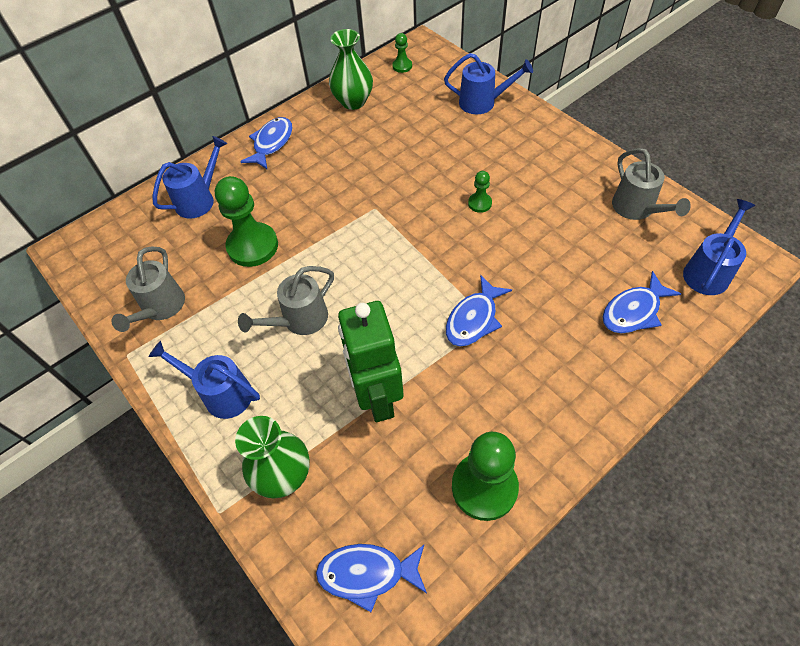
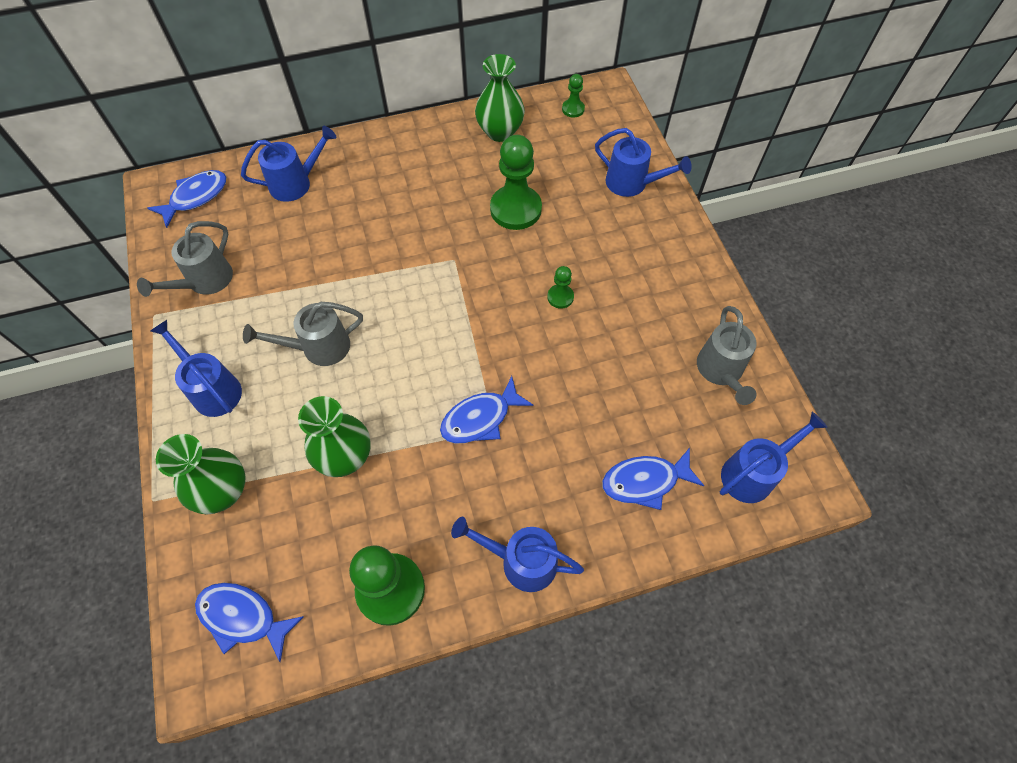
camera: 20 degrees right, 5 degrees up
(253, 246) = (318, 253): green pawn -> green pawn (515, 209)
(271, 143) = (394, 149): blue fish -> blue fish (195, 197)
(377, 398) = (345, 457): green robot -> green vase
(577, 414) = (520, 561): none -> blue watering can

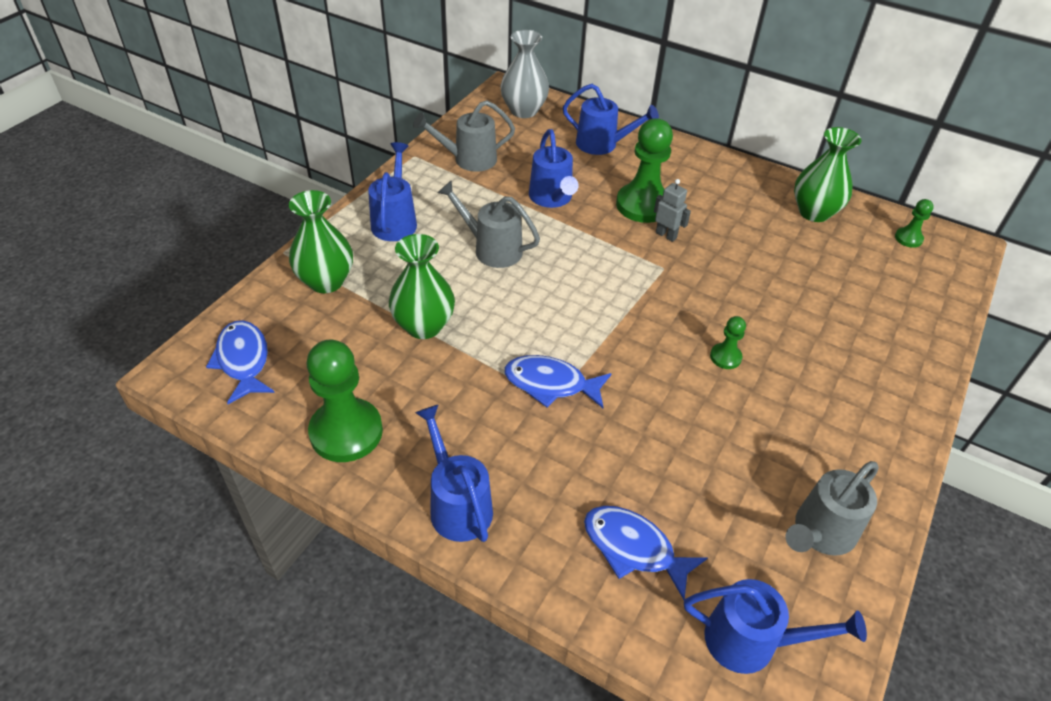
camera: 45 degrees right, 15 degrees down
(195, 197) = (523, 111): blue fish -> grey vase
(427, 230) = (666, 235): none -> grey robot
(515, 209) = (761, 271): green pawn -> green pawn (643, 205)
(632, 184) = (904, 327): blue watering can -> blue watering can (552, 199)

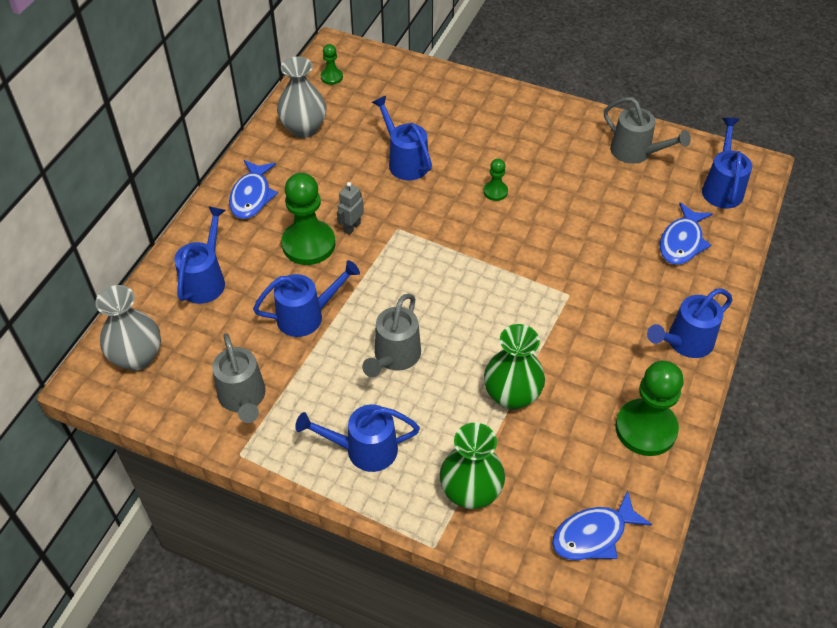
camera: 95 degrees left, 5 degrees up
(551, 384) = (554, 297): blue fish -> blue fish (252, 196)
(771, 284) = (404, 161): none -> blue watering can
(814, 212) = (304, 128): green vase -> grey vase

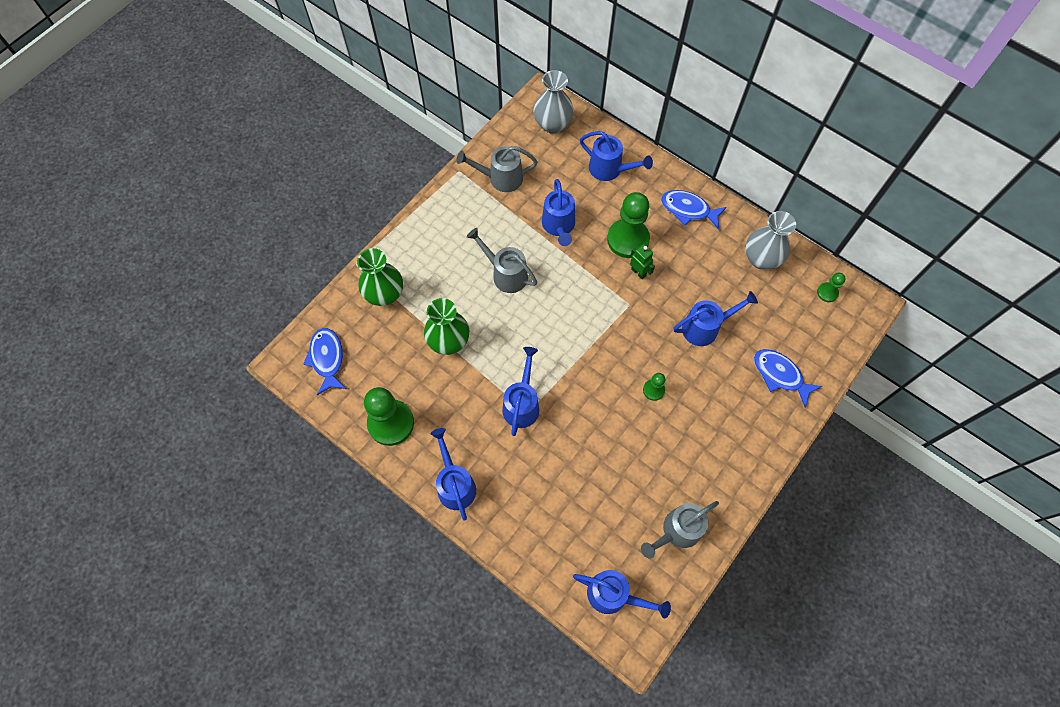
camera: 105 degrees right, 15 degrees up
(352, 227) = (638, 272): grey robot -> green robot
(363, 450) = (438, 239): blue watering can -> blue watering can (522, 403)
(682, 242) = (558, 527): blue fish -> blue fish (780, 375)

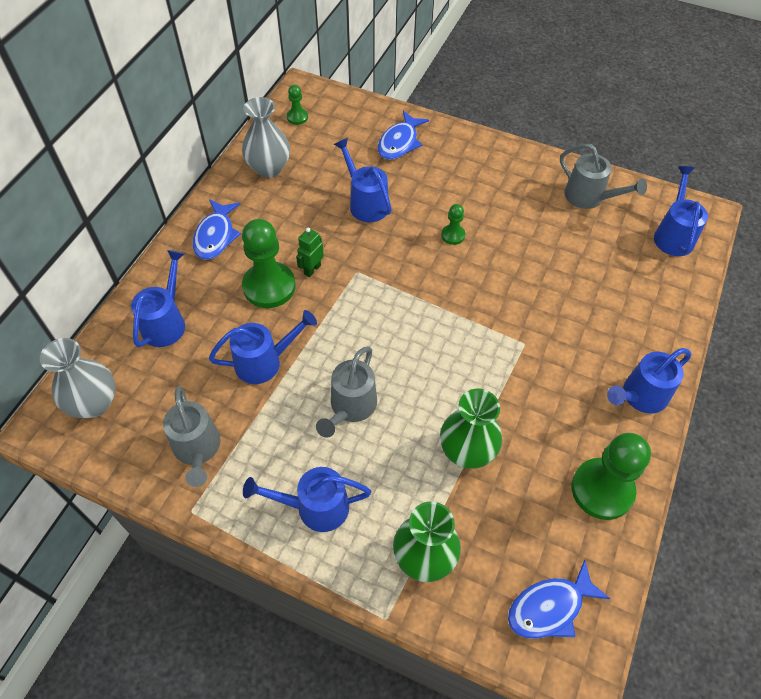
camera: 105 degrees left, 10 degrees down
(522, 403) = (516, 351): blue watering can -> blue watering can (314, 507)

